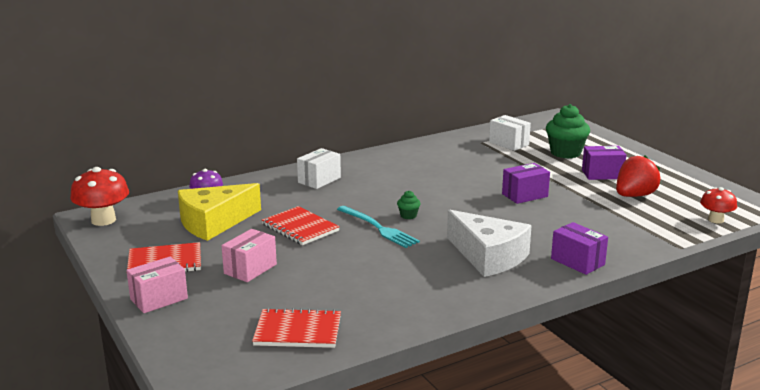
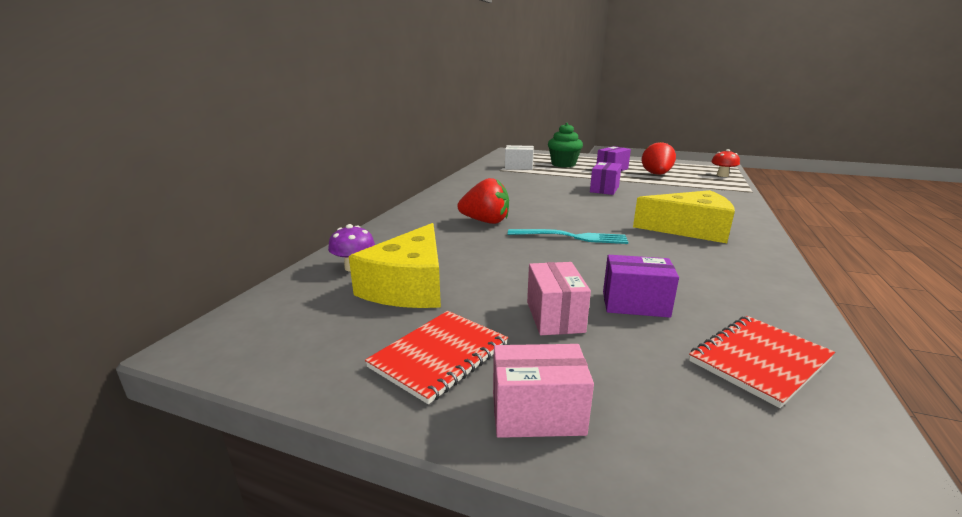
camera: 40 degrees left, 0 degrees up
(103, 220) = (239, 339): red mushroom -> none
(159, 299) = (537, 413): pink box -> pink box turned 75 degrees clockwise
(300, 228) = (509, 259): red notebook -> none
(319, 180) = (436, 219): white box -> none
(348, 194) = (485, 221): none -> red strawberry
(408, 216) = (569, 222): green cupcake -> none
(488, 256) = (690, 229): white cheese -> yellow cheese
(577, 262) = (738, 214): purple box -> purple box (635, 304)

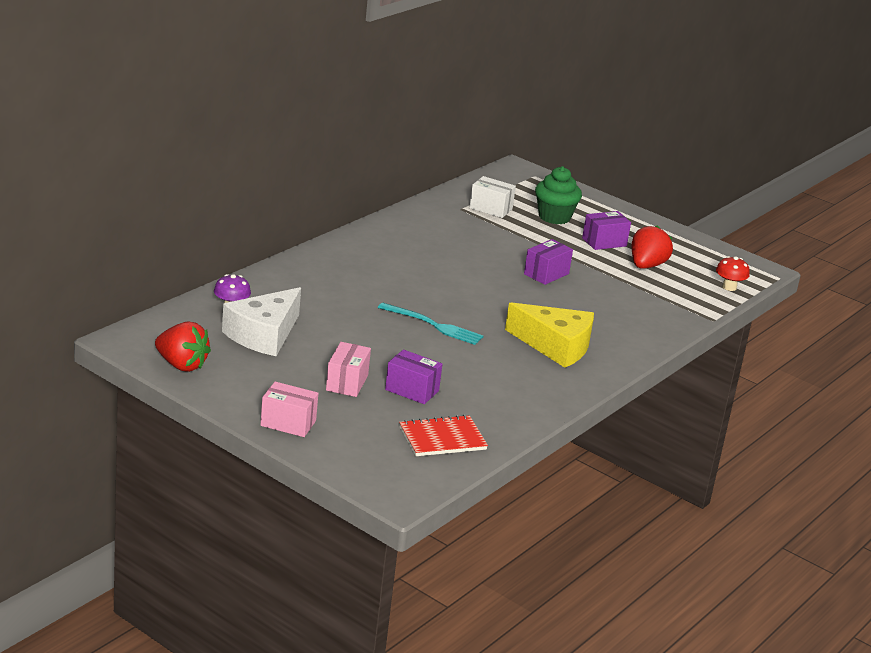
camera: 15 degrees right, 5 degrees up
(409, 286) = (264, 335): yellow cheese -> white cheese
(439, 356) = (256, 384): red notebook -> none
(485, 221) = (372, 287): red strawberry -> red strawberry (181, 365)

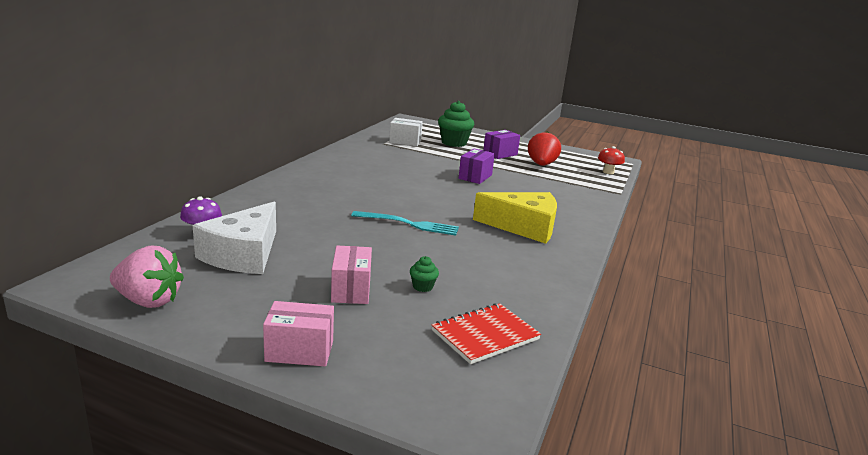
camera: 15 degrees left, 5 degrees down
(181, 365) = (148, 301): red strawberry -> pink strawberry
(412, 390) = (422, 287): purple box -> green cupcake

